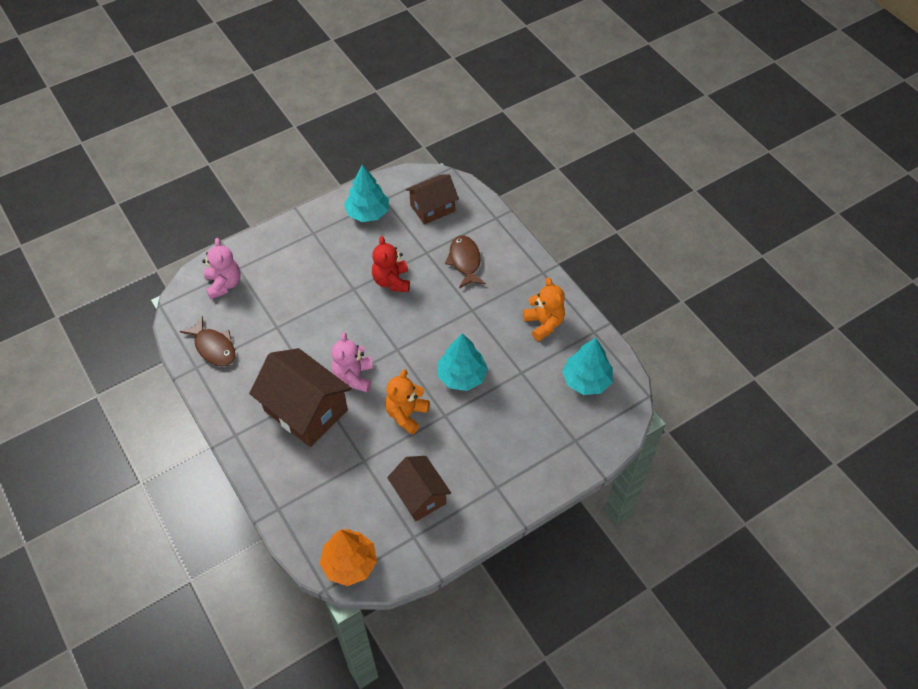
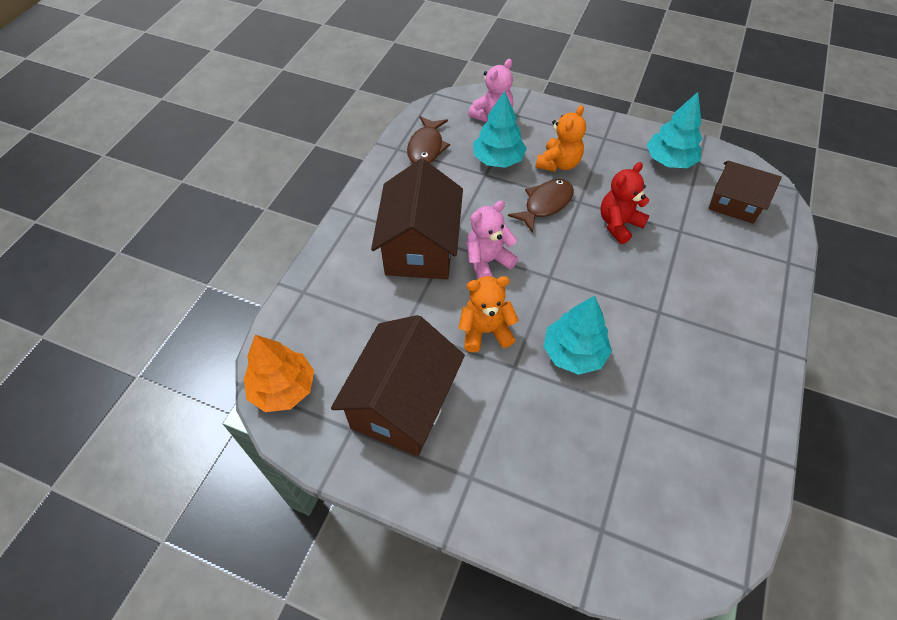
camera: 55 degrees right, 0 degrees up
(419, 496) = (402, 404): brown house -> brown house, size x1.60
(465, 261) = (707, 269): brown fish -> brown fish (545, 204)
(544, 324) = (716, 393): orange teddy bear -> orange teddy bear (558, 163)
(586, 380) = (691, 490): turquoise tree -> turquoise tree (498, 160)

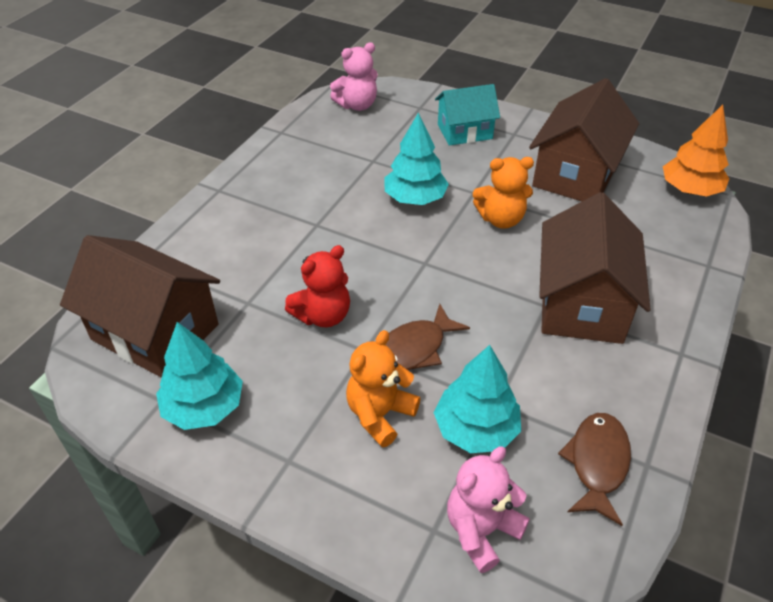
camera: 175 degrees left, 10 degrees down
(487, 261) = (497, 283): pink teddy bear -> pink teddy bear (357, 105)
(534, 476) = (464, 131): none -> turquoise house
(734, 204) = (155, 332): brown house -> brown house, size x1.60

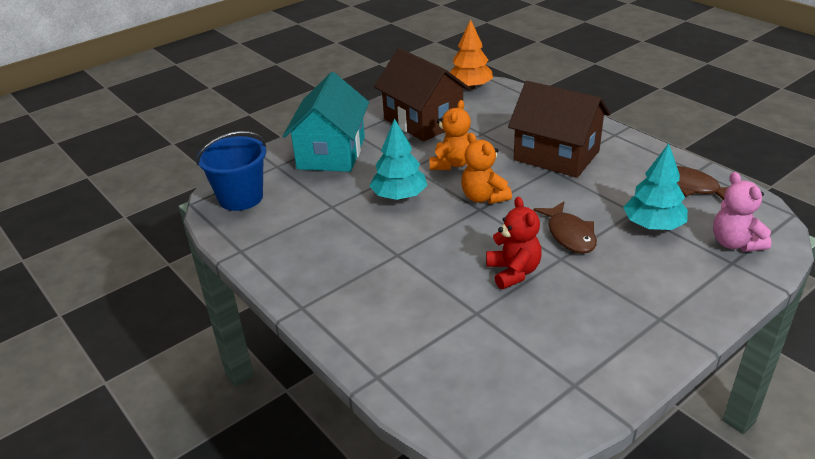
camera: 65 degrees left, 10 degrees down
(155, 332) = (486, 379): brown house -> none
(204, 407) = (591, 358): turquoise tree -> none
(357, 105) = (241, 197): pink teddy bear -> blue bucket
(380, 414) = (628, 264): orange teddy bear -> orange teddy bear (483, 197)
(464, 131) = (331, 153): turquoise house -> turquoise house, size x1.60

